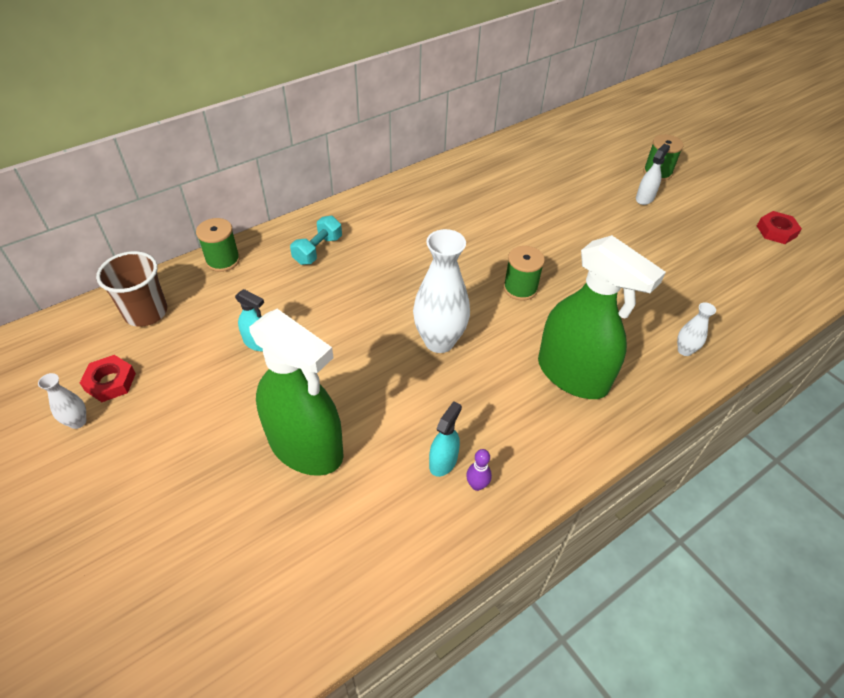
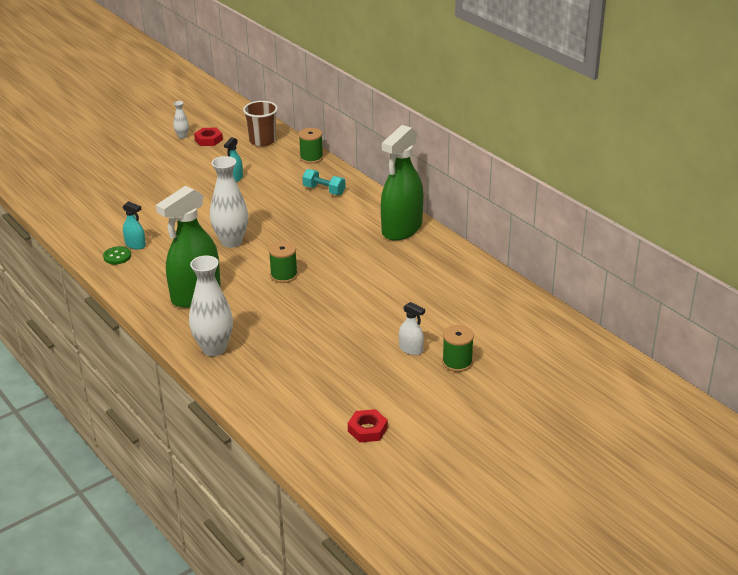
camera: 90 degrees right, 15 degrees down
(306, 447) = (154, 201): green spray bottle -> green spray bottle (401, 229)
(477, 485) = (117, 256): purple bowling pin -> green button
(684, 350) = (214, 348): white vase -> white vase, size x2.12

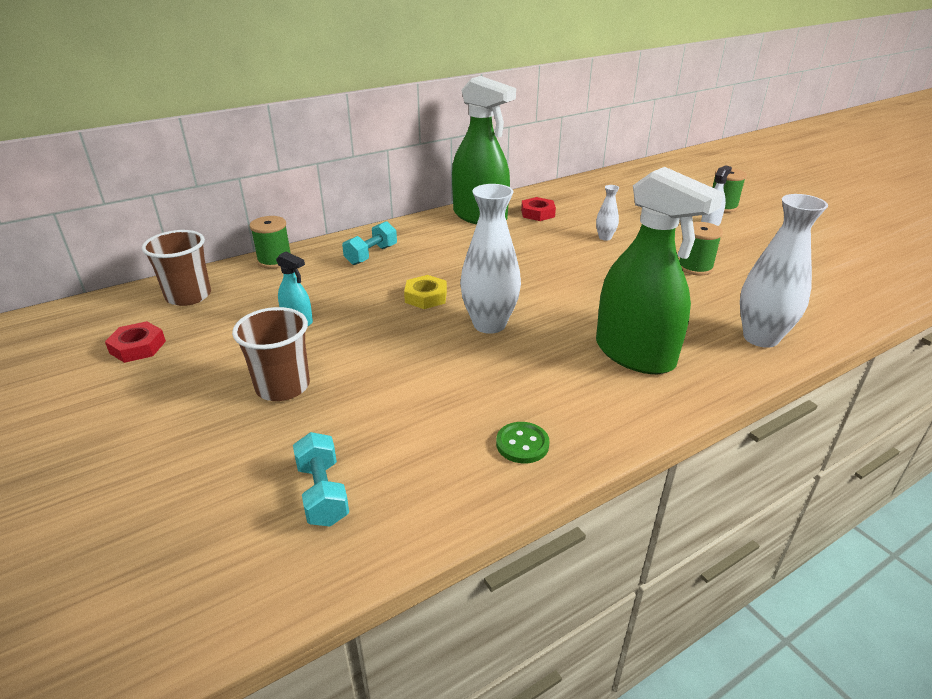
camera: 85 degrees left, 0 degrees up
(92, 208) = (322, 493): none -> turquoise dumbbell
(135, 245) = (485, 422): turquoise spray bottle -> none
(171, 185) = (283, 386): none -> brown cup
(182, 136) = (94, 377): white vase -> white vase (605, 237)
(265, 216) = (426, 297): none -> yellow nut
(284, 275) = (578, 286): green spool -> green spool (695, 267)
(367, 429) = (853, 249): red nut -> red nut (537, 213)

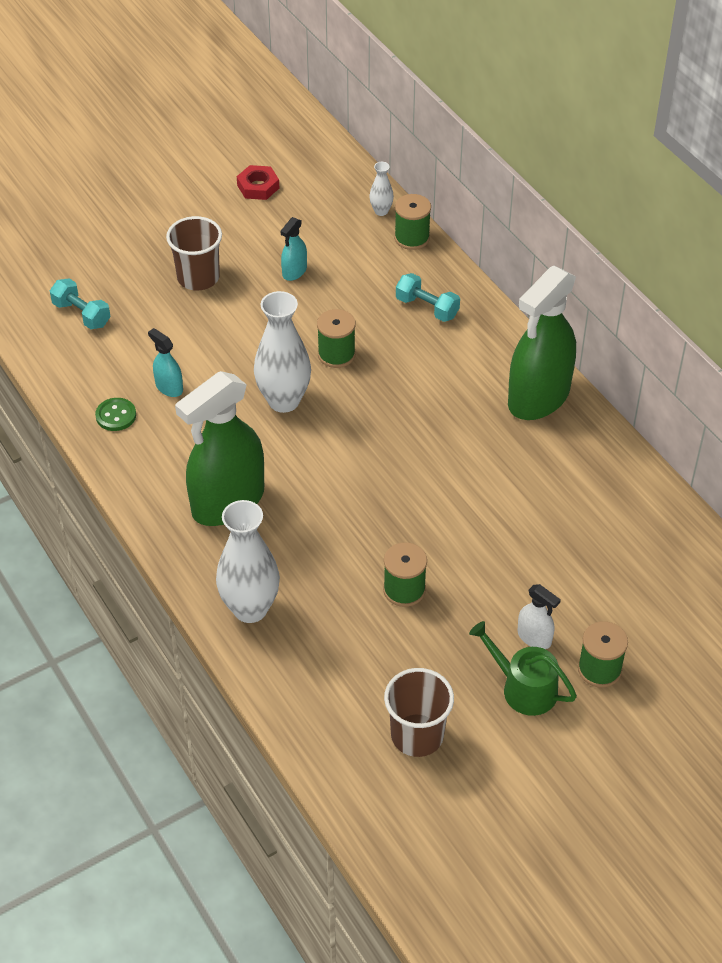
camera: 90 degrees right, 15 degrees up
(188, 296) = (340, 195): brown cup -> brown cup (417, 735)
(322, 493) = (81, 314): turquoise dumbbell -> turquoise dumbbell turned 60 degrees clockwise
(426, 297) = (336, 354): yellow nut -> green spool
(471, 401) = (169, 387): none -> turquoise spray bottle
(537, 213) = (554, 455): red nut -> none
(605, 237) = (483, 515): white vase -> white vase (381, 211)
(756, 228) = (523, 688): none -> green watering can

